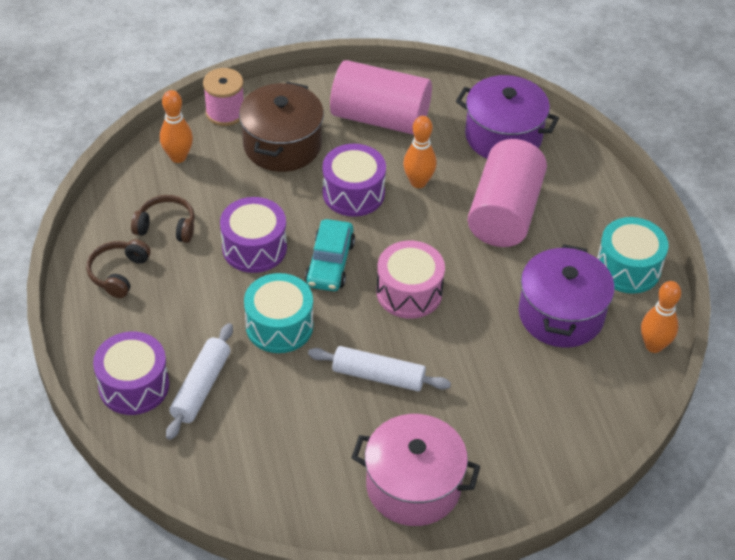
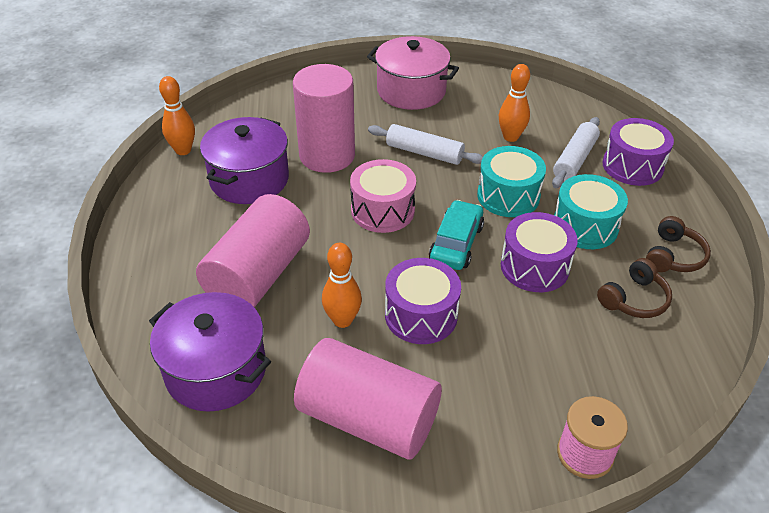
camera: 170 degrees left, 5 degrees down
(166, 226) = (634, 299): brown headphones -> brown headphones turned 60 degrees counterclockwise
(178, 157) = (638, 388): orange bowling pin -> orange bowling pin (510, 137)
(282, 145) = (504, 390): brown pot -> none
(489, 358) = (327, 155): none -> pink cylinder
(628, 268) = (163, 209): turquoise drum -> turquoise drum (585, 226)

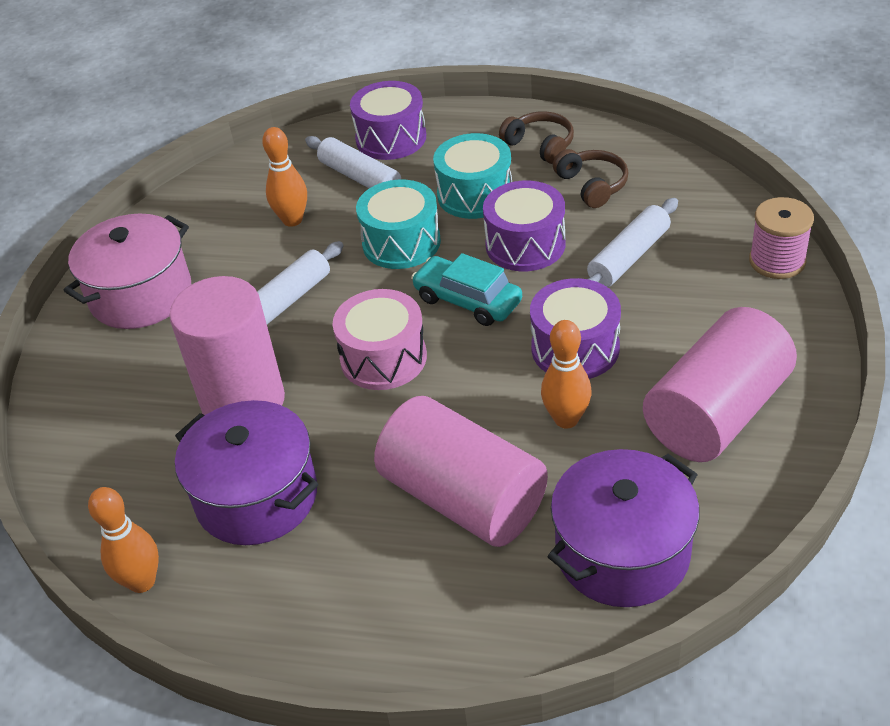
camera: 70 degrees left, 0 degrees up
(546, 337) = (628, 257): none -> white rolling pin

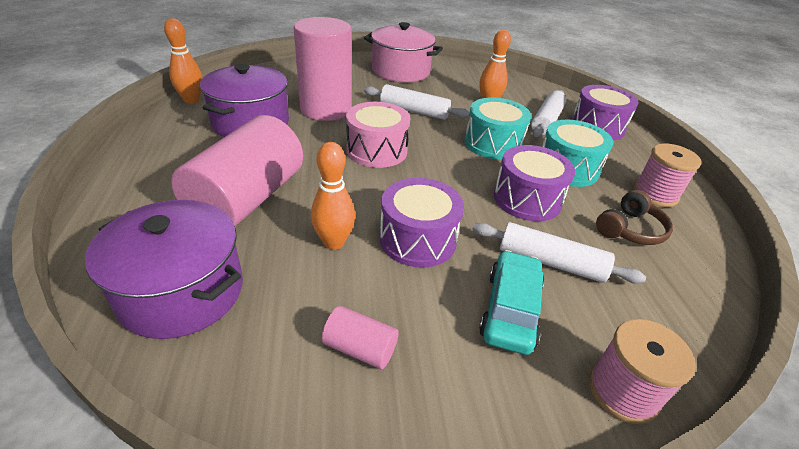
camera: 65 degrees right, 5 degrees down
(467, 300) = (449, 178): turquoise car -> turquoise car (510, 310)
(540, 145) = (655, 194): brown headphones -> pink spool
(716, 413) = (360, 348): pink cylinder -> pink cylinder, size x0.43

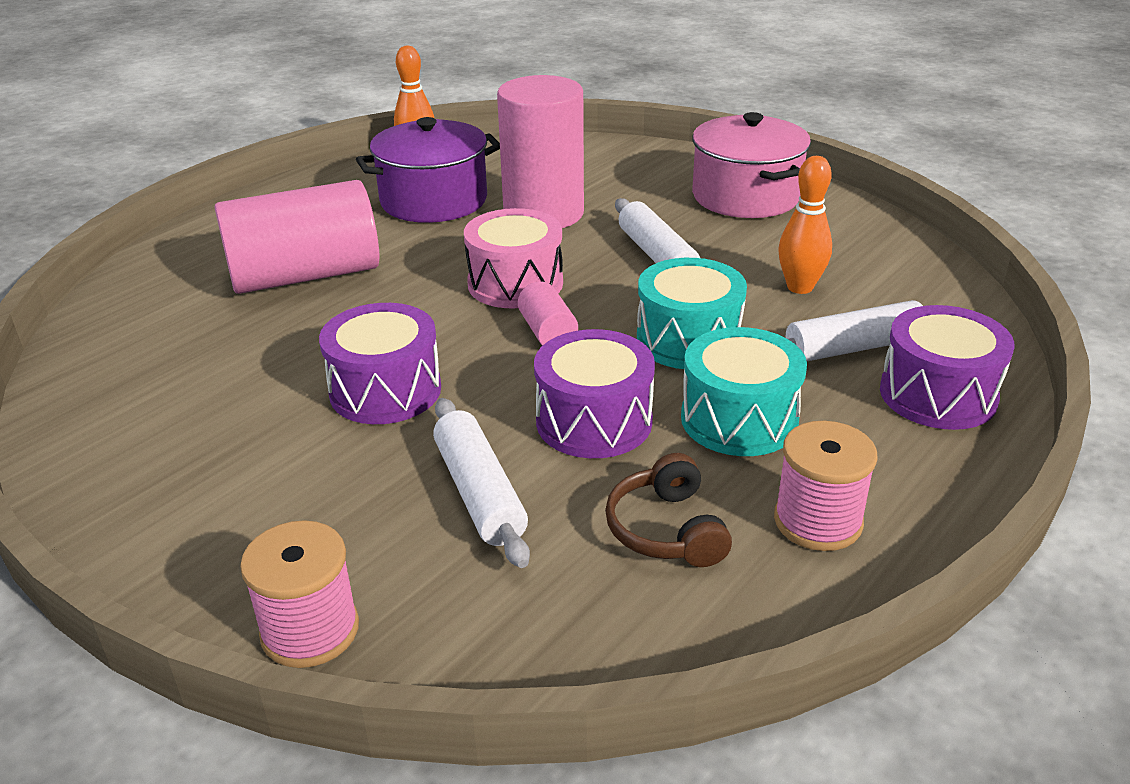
camera: 50 degrees right, 5 degrees down
(182, 292) = (143, 325): purple pot -> none
(334, 242) = (307, 350): orange bowling pin -> none
(360, 348) = (180, 441): pink cylinder -> pink cylinder (547, 332)
(510, 310) = (348, 500): turquoise car -> none
(630, 229) = (666, 530): brown headphones -> brown headphones turned 75 degrees clockwise

